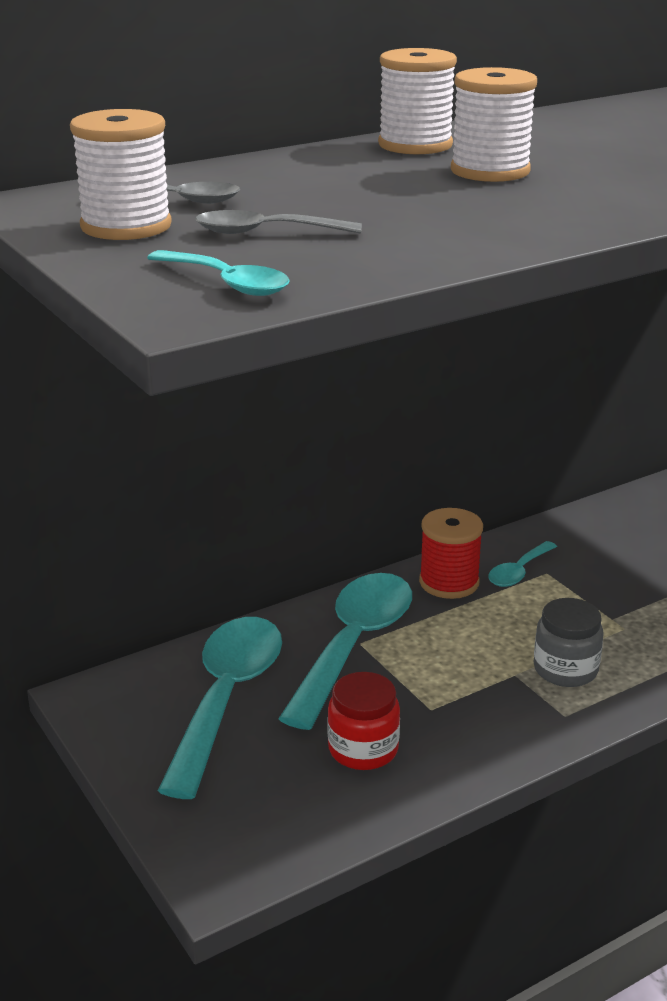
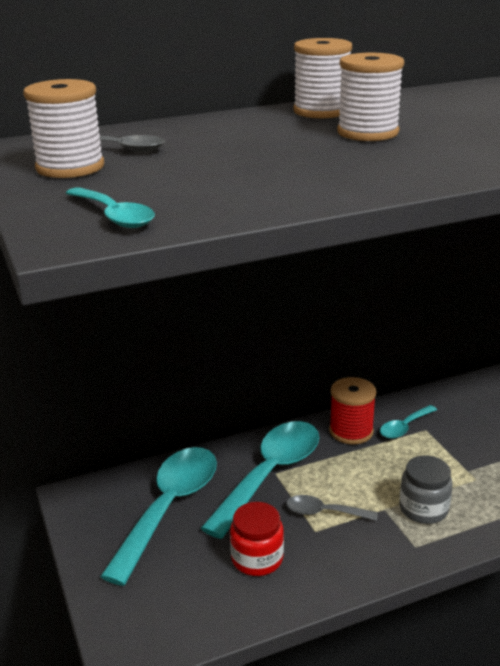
camera: 10 degrees right, 0 degrees up
(266, 232) = (169, 176): grey spoon -> grey spoon (324, 512)

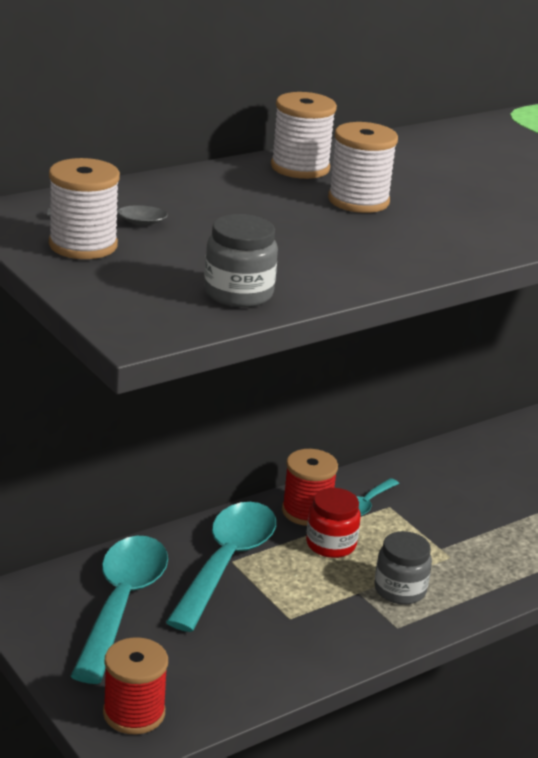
camera: 15 degrees left, 0 degrees up
(114, 216) = (166, 306): turquoise spoon -> none
(147, 618) = (134, 713): none -> red spool
(200, 205) = (238, 293): none -> grey jar
(257, 558) = (234, 649): red jar -> red jar (331, 544)
(324, 512) = (295, 599): grey spoon -> none

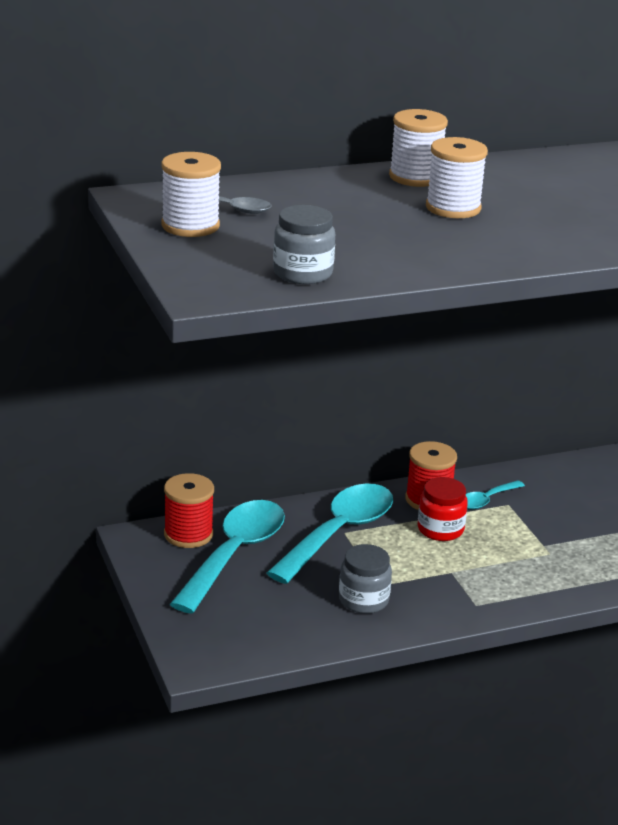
camera: 15 degrees right, 0 degrees up
(134, 713) = (215, 640): red spool -> red spool (188, 534)
(400, 590) = (490, 574): grey jar -> grey jar (363, 600)

